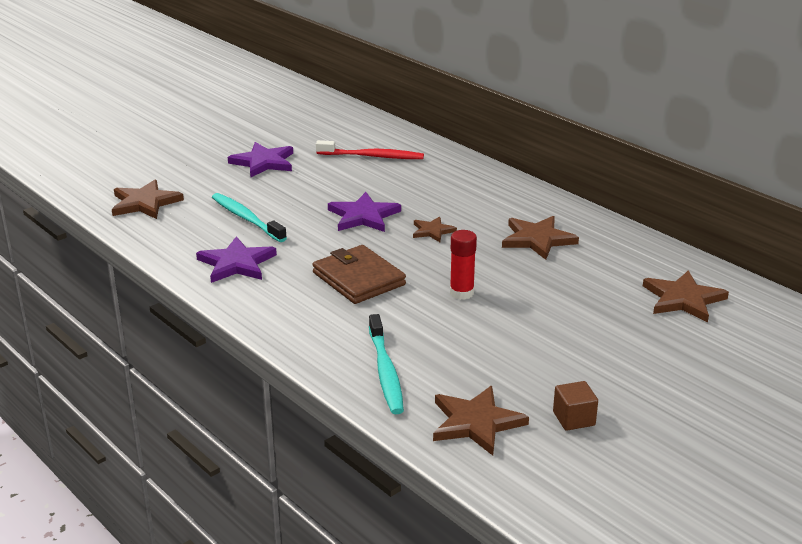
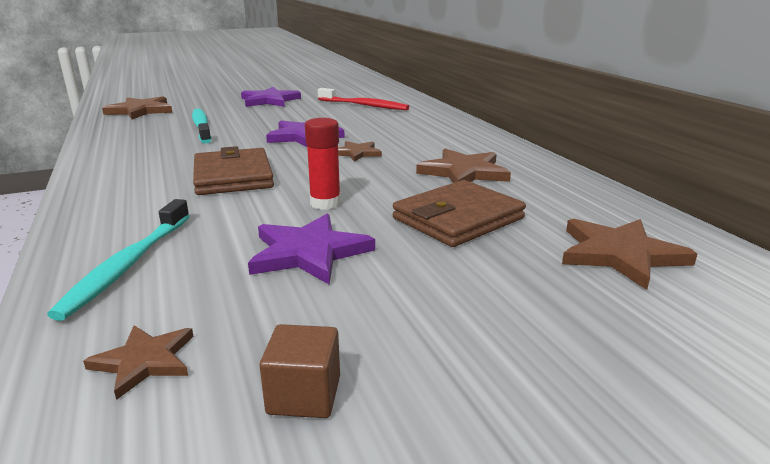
camera: 20 degrees right, 5 degrees down
(236, 263) = (141, 152): purple star -> purple star (308, 252)
(476, 423) = (144, 361): brown star -> brown star, size x0.60
(566, 289) = (458, 218): none -> brown wallet

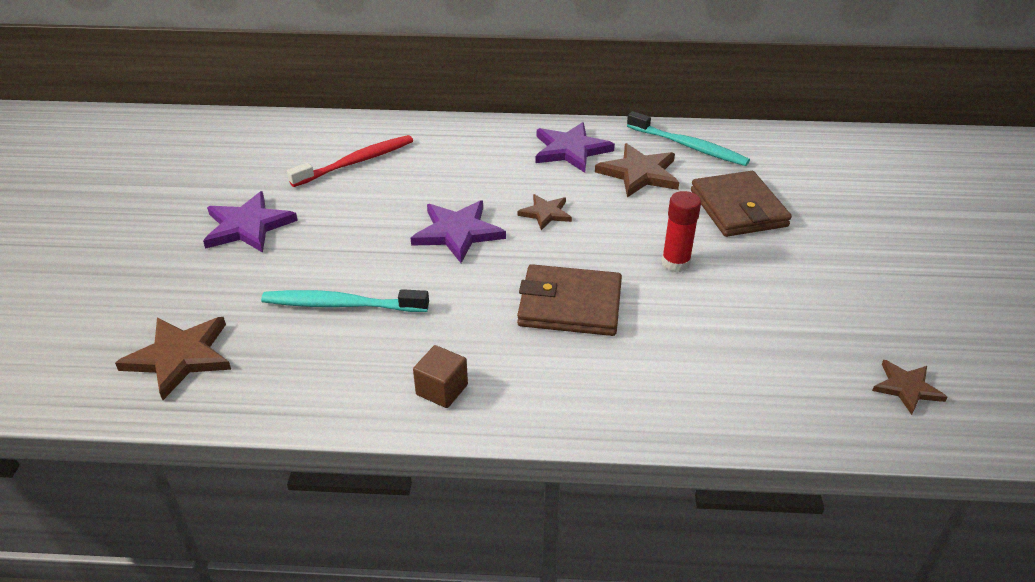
camera: 65 degrees left, 15 degrees up
(128, 264) = (761, 390): turquoise toothbrush -> turquoise toothbrush (688, 146)
(304, 395) = (949, 328): brown cube -> brown cube (442, 390)
(308, 252) = (772, 292): purple star -> purple star (570, 150)
(620, 254) = (820, 169): brown star -> none

